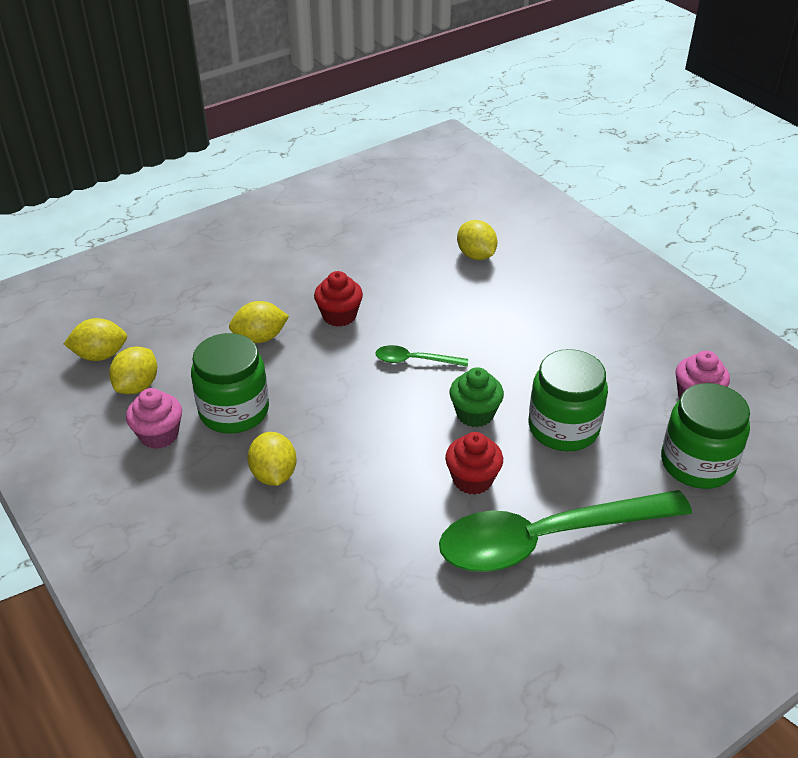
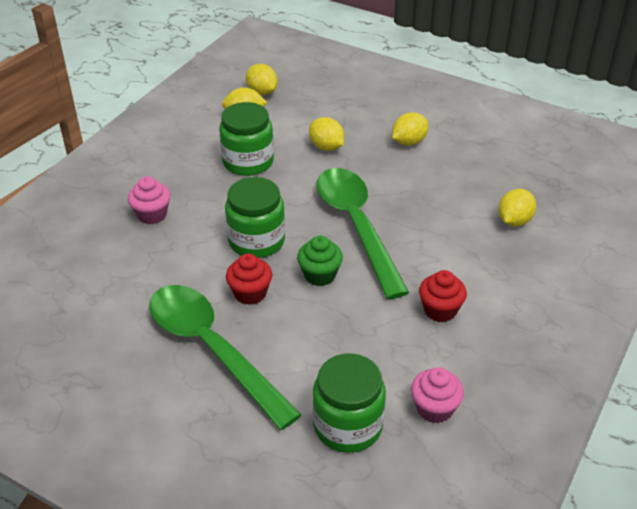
camera: 65 degrees right, 0 degrees up
(159, 435) = (208, 140): pink cupcake -> pink cupcake (152, 215)
(274, 474) = (201, 198): yellow lemon -> yellow lemon (409, 142)
(339, 316) = (378, 174): red cupcake -> red cupcake (440, 310)
(414, 360) = (357, 226): green spoon -> green spoon, size x2.39
(563, 428) = (337, 329): green jar -> green jar (256, 241)

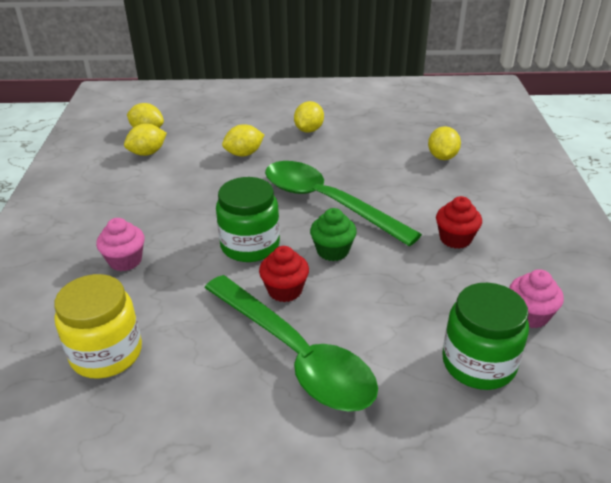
camera: 30 degrees left, 5 degrees down
(85, 286) = (106, 353): none -> yellow jar
(212, 349) = (295, 354): green spoon -> green spoon turned 150 degrees counterclockwise
(248, 162) = (183, 186): green jar -> none
(326, 147) = (244, 154): yellow lemon -> yellow lemon turned 45 degrees counterclockwise

